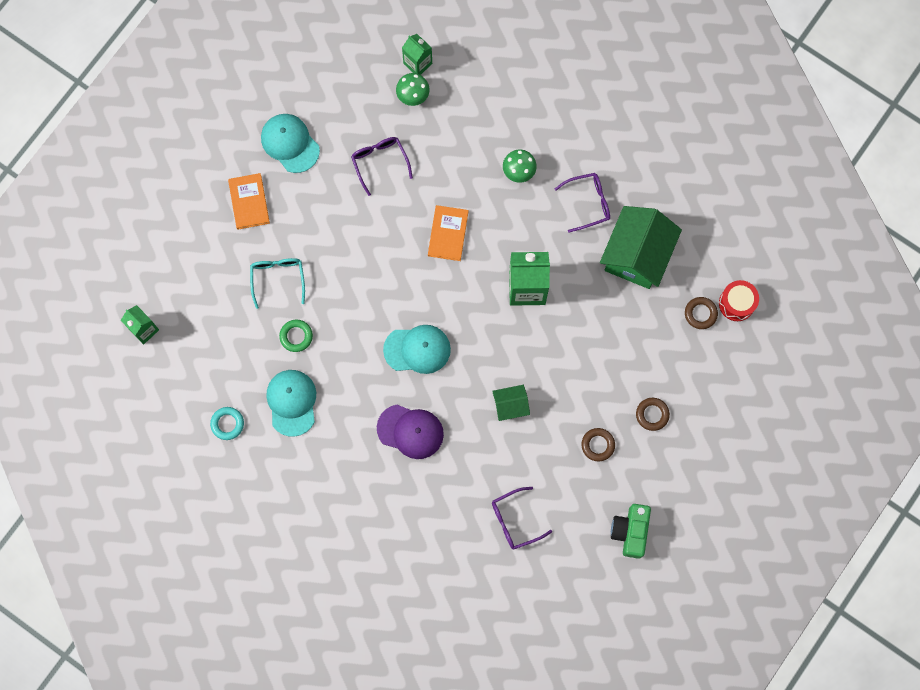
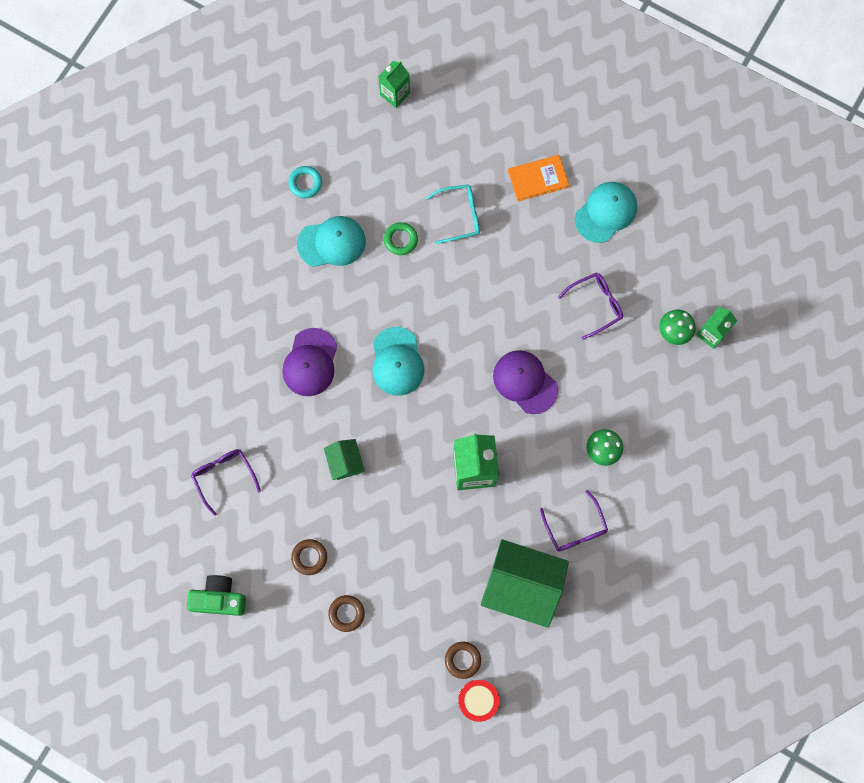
camera: 85 degrees right, 0 degrees up
(448, 234) = (525, 382): orange book -> purple cap

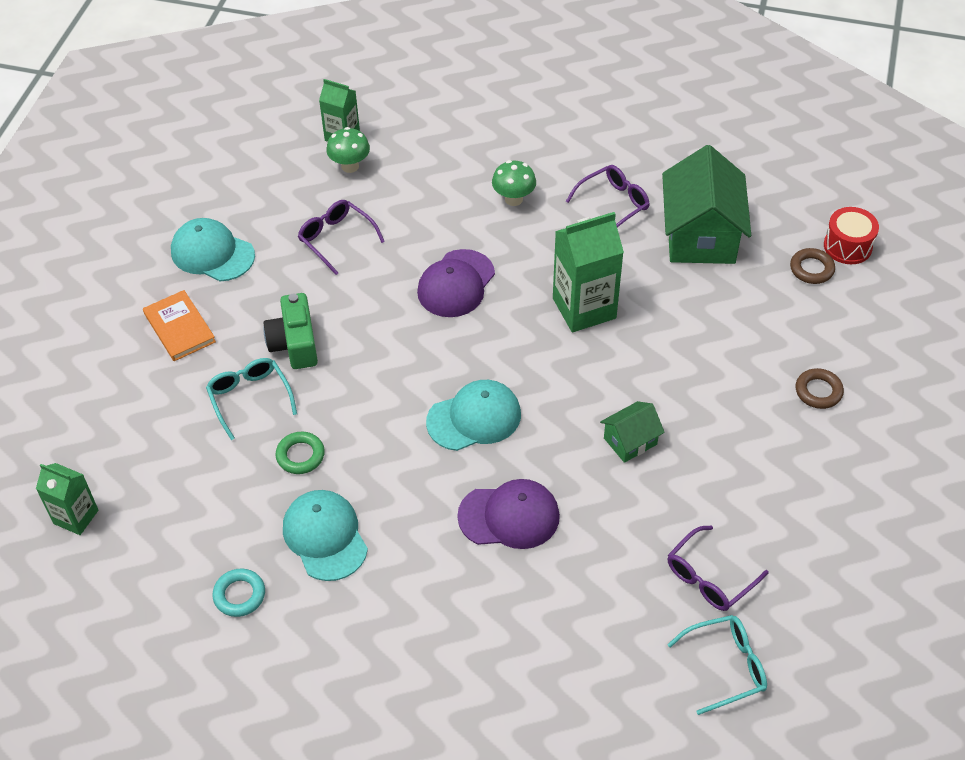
camera: 105 degrees left, 25 degrees down
(160, 463) = (725, 666): none -> turquoise glasses
(219, 598) = (873, 535): green camera -> green camera (294, 344)
(309, 557) = (769, 448): brown ring -> none

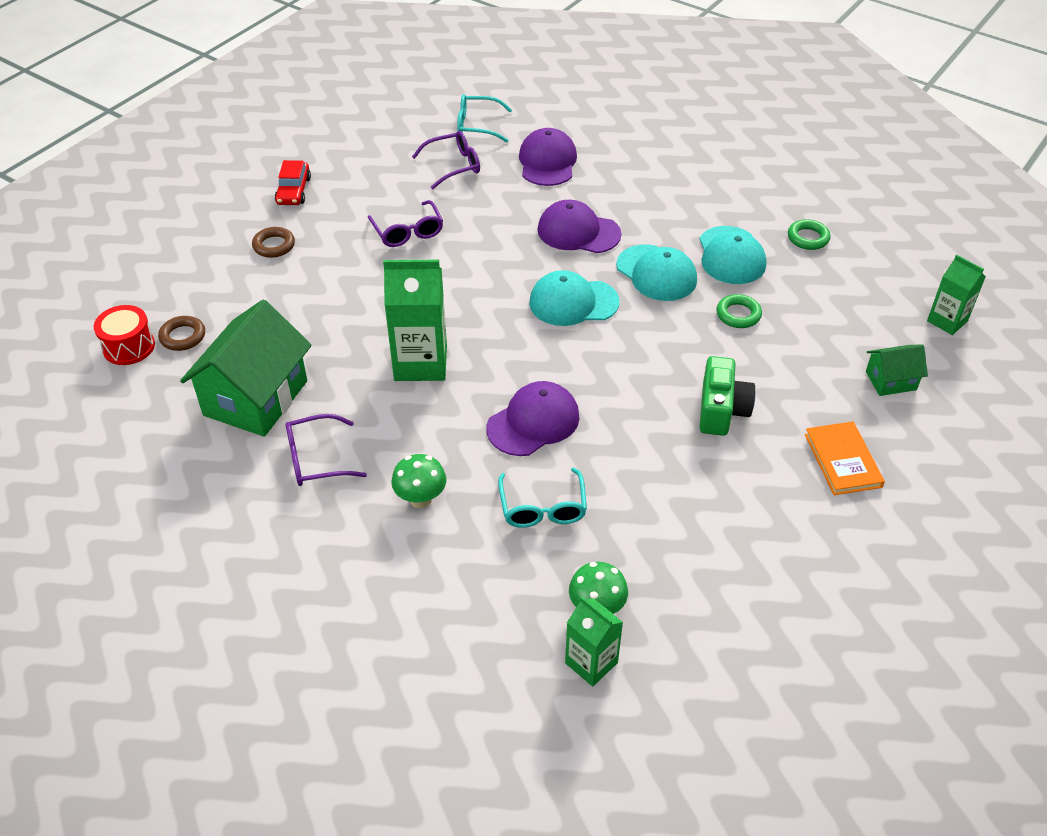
camera: 160 degrees left, 5 degrees down
(212, 253) = (796, 538): turquoise cap -> turquoise cap (656, 273)
(239, 595) = (808, 238): turquoise ring -> green ring
(250, 398) = (777, 372): turquoise glasses -> turquoise glasses (542, 508)
(336, 239) = (645, 512): purple glasses -> purple glasses (407, 232)
(598, 625) = (547, 162): none -> purple cap
(630, 441) = (452, 253): green house -> green house (890, 380)
(862, 473) = (293, 191): none -> red car

